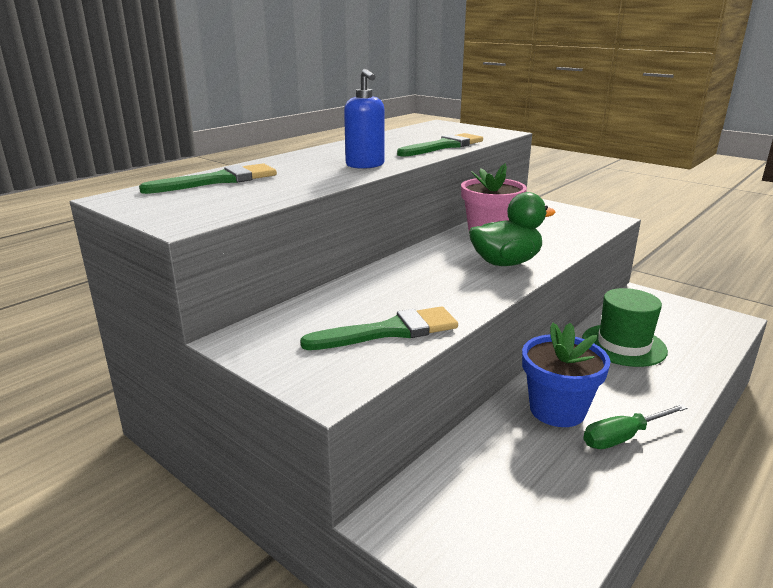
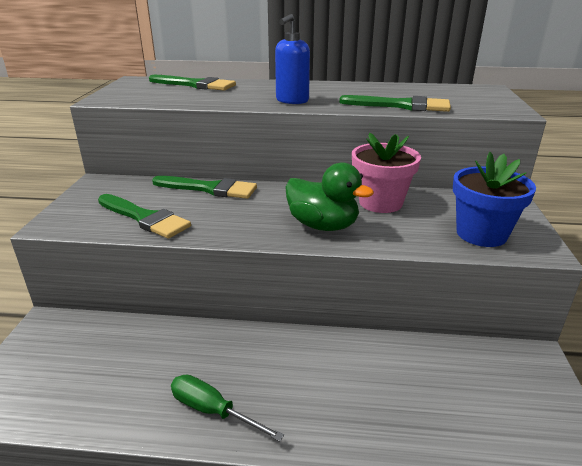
camera: 55 degrees right, 5 degrees up
(361, 285) = (209, 188): none -> green brush
(557, 410) = (226, 358): blue flower pot -> blue flower pot (481, 234)
(623, 345) = (389, 371): green hat -> none

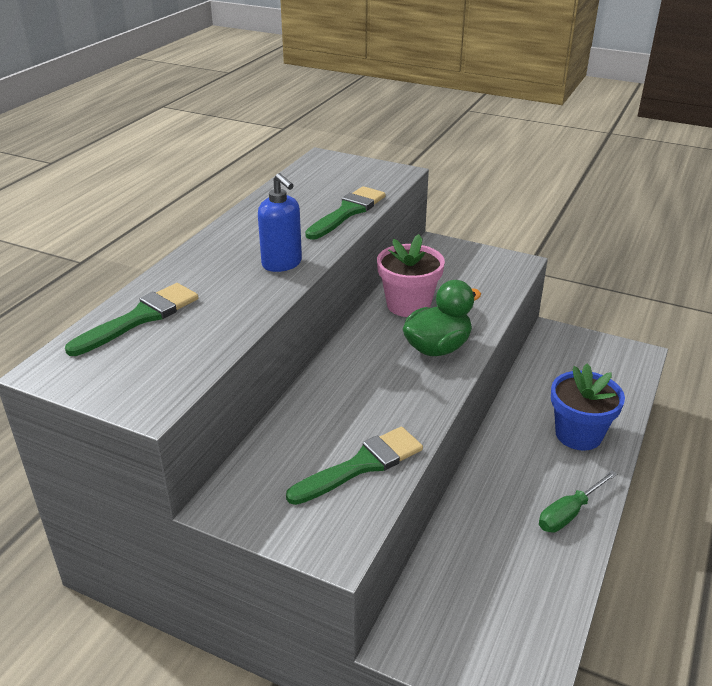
camera: 70 degrees left, 5 degrees up
(209, 188) = (309, 406): green brush -> none
(481, 234) = (487, 277): blue flower pot -> blue flower pot (578, 434)

